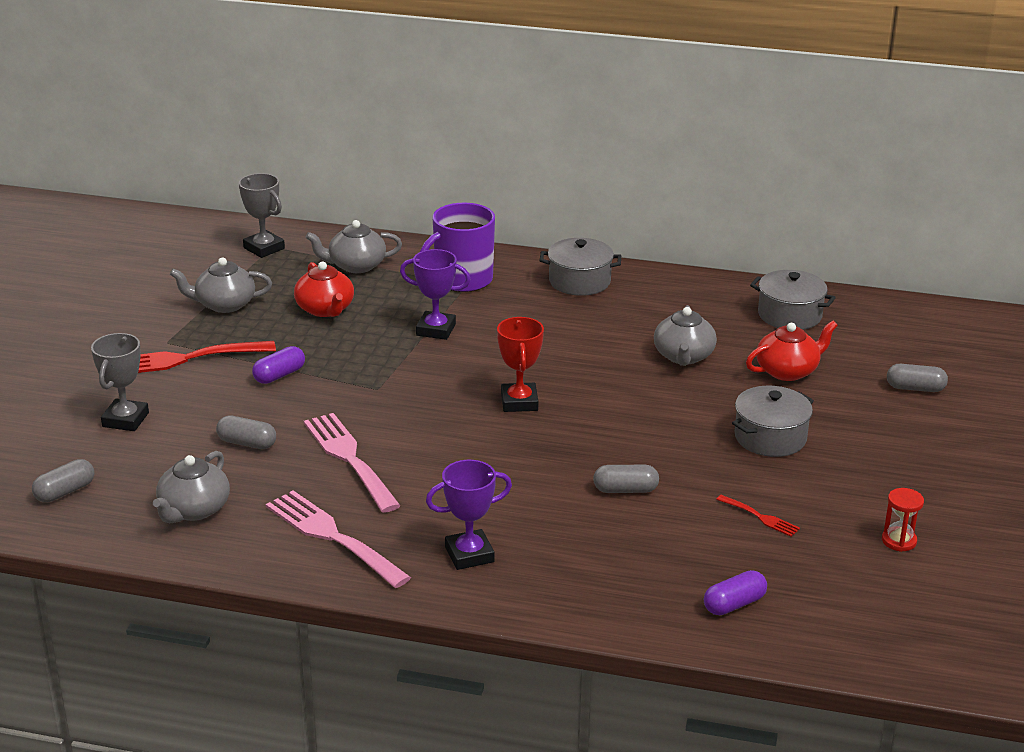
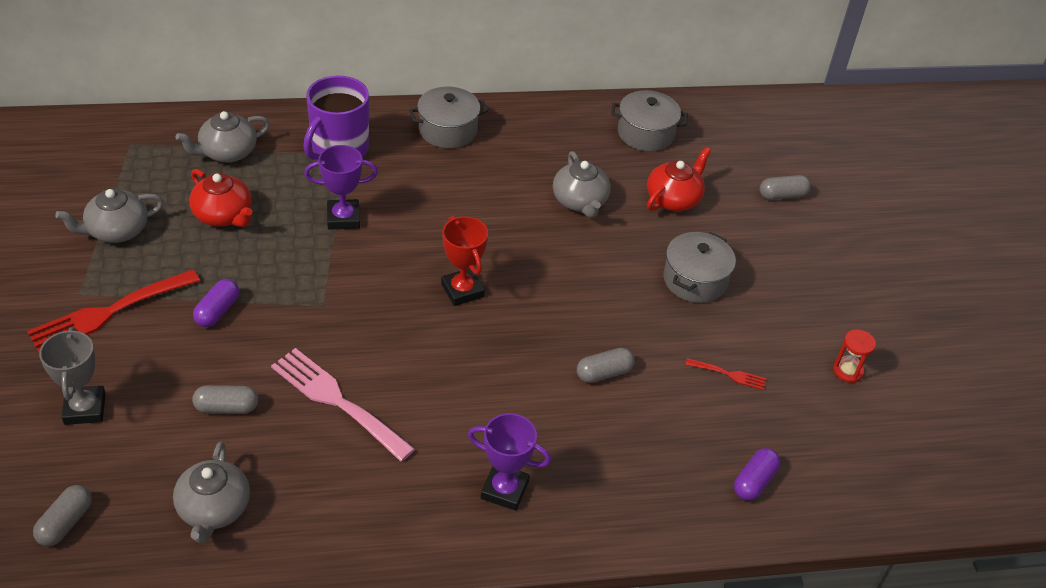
camera: 25 degrees left, 15 degrees up
(264, 248) = (123, 147): grey trophy -> none
(332, 536) = (367, 504): pink fork -> none
(469, 554) = (504, 490): purple trophy -> purple trophy turned 60 degrees clockwise

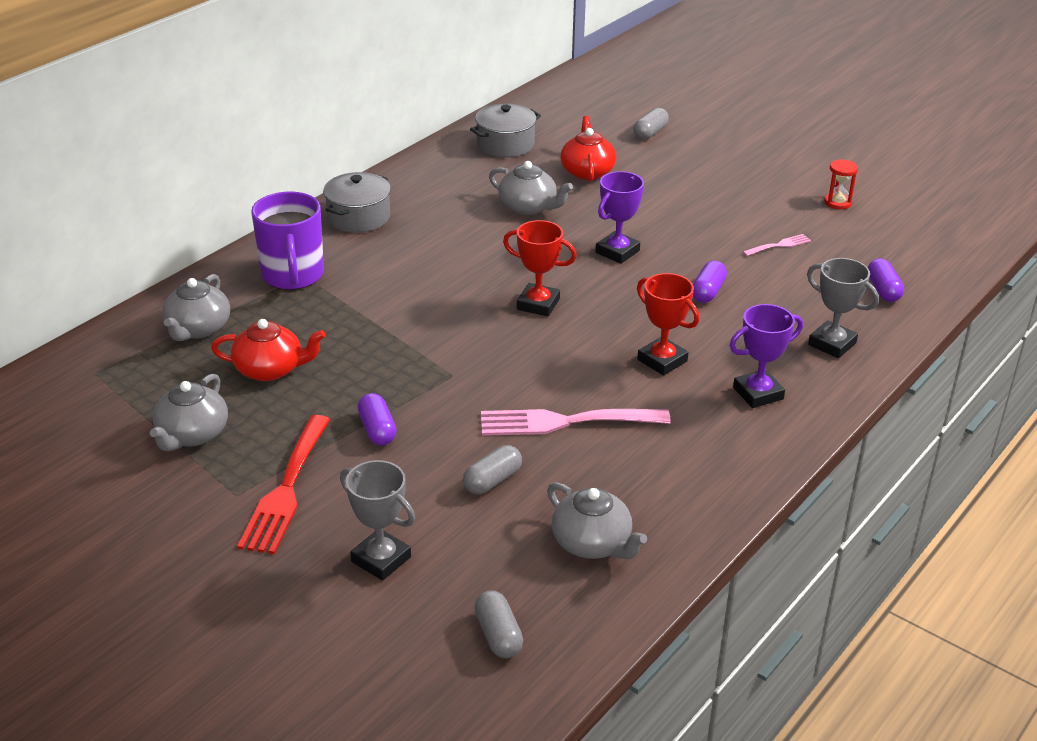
camera: 40 degrees left, 10 degrees down
(343, 218) = (373, 314): purple trophy -> purple trophy (617, 252)
(478, 405) = (662, 360): none -> red trophy
(604, 373) = (708, 292): grey capsule -> purple capsule
(630, 495) = (832, 344): none -> grey trophy
(695, 280) = (675, 208): grey pot -> none
(729, 374) = (779, 245): red fork -> pink fork

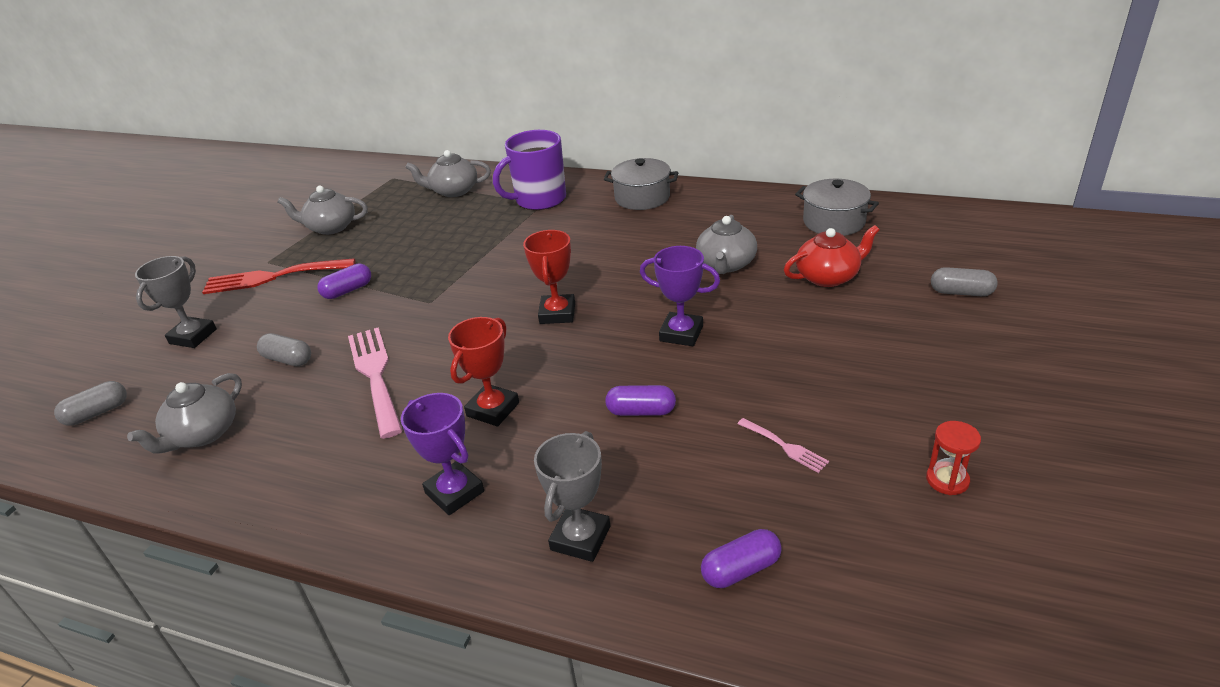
camera: 75 degrees right, 0 degrees up
(270, 369) = (413, 229): red teapot -> none

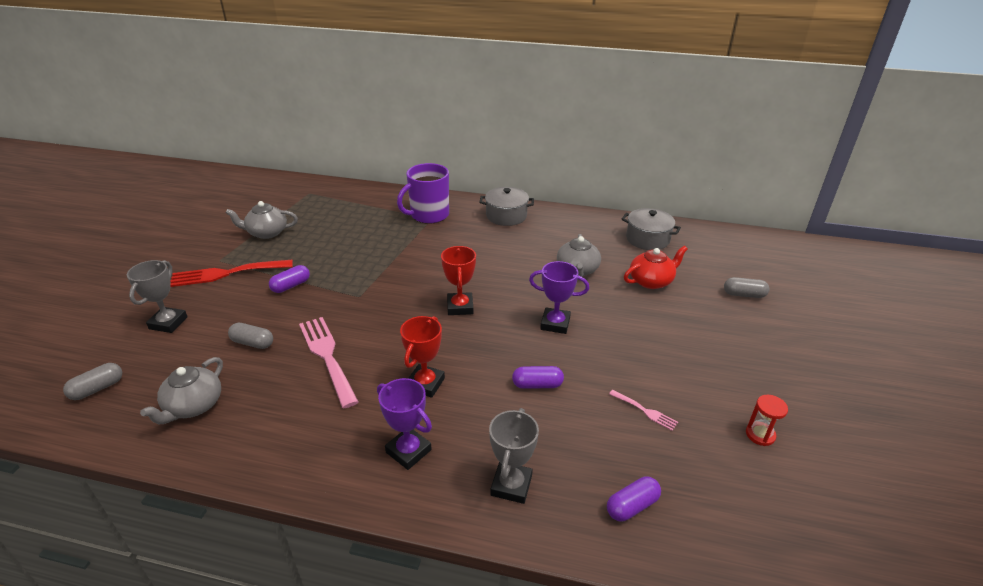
camera: 10 degrees left, 0 degrees up
(453, 191) = (360, 205): grey teapot -> none

